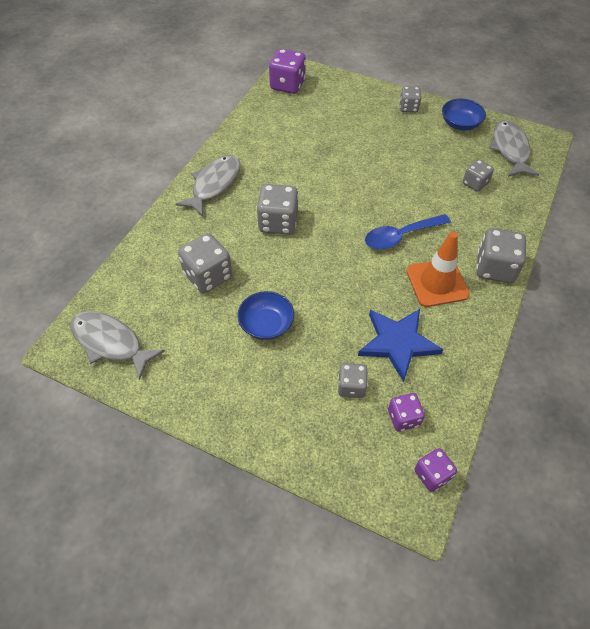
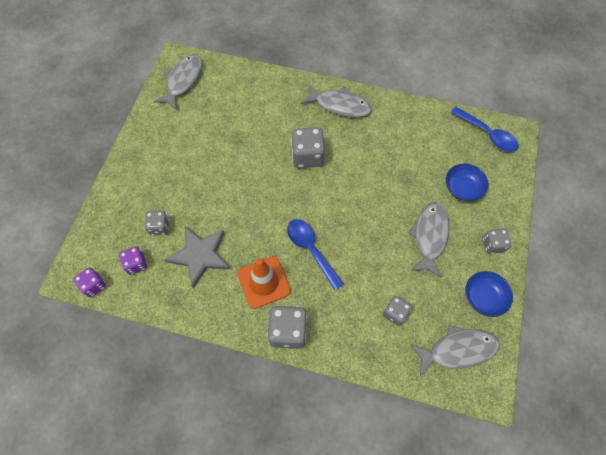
camera: 80 degrees right, 10 degrees up
(208, 276) = (245, 121): grey dice -> none
(266, 324) = (207, 165): blue bowl -> blue bowl (462, 188)
(287, 85) = (487, 134): purple dice -> blue spoon
(395, 145) = (429, 236): none -> grey fish
(398, 343) = (200, 255): blue star -> grey star

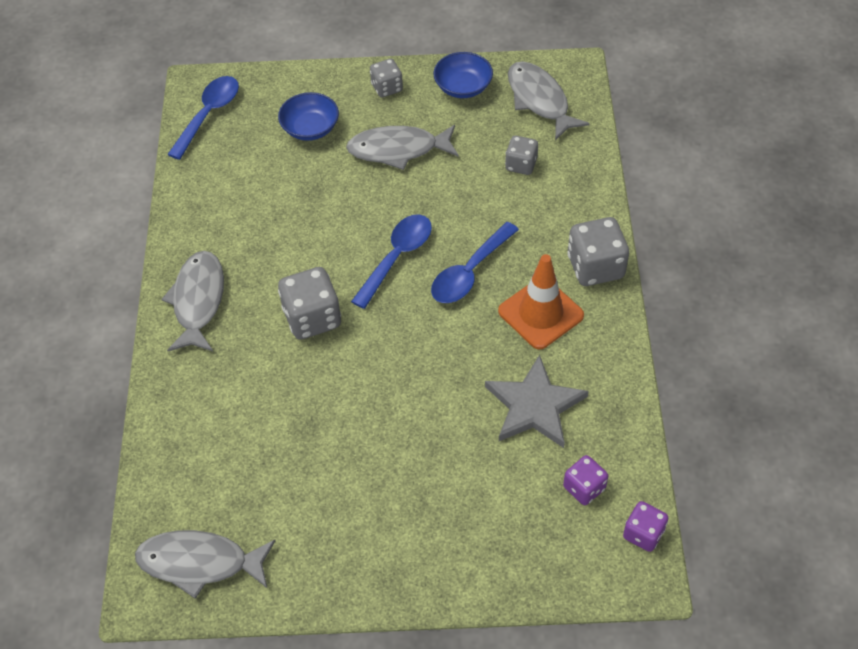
camera: 105 degrees left, 10 degrees down
(159, 227) = (511, 480): grey dice -> none
(337, 211) = (397, 257): none -> blue spoon

